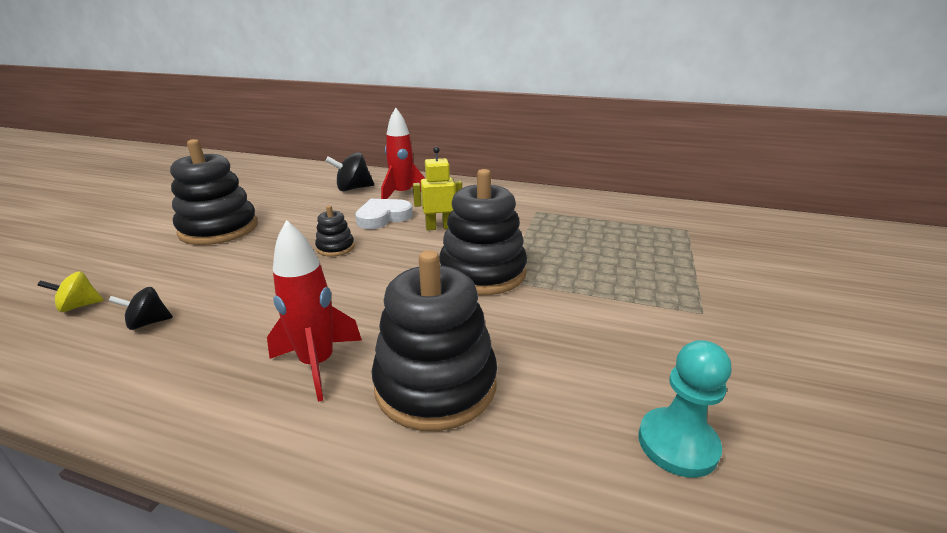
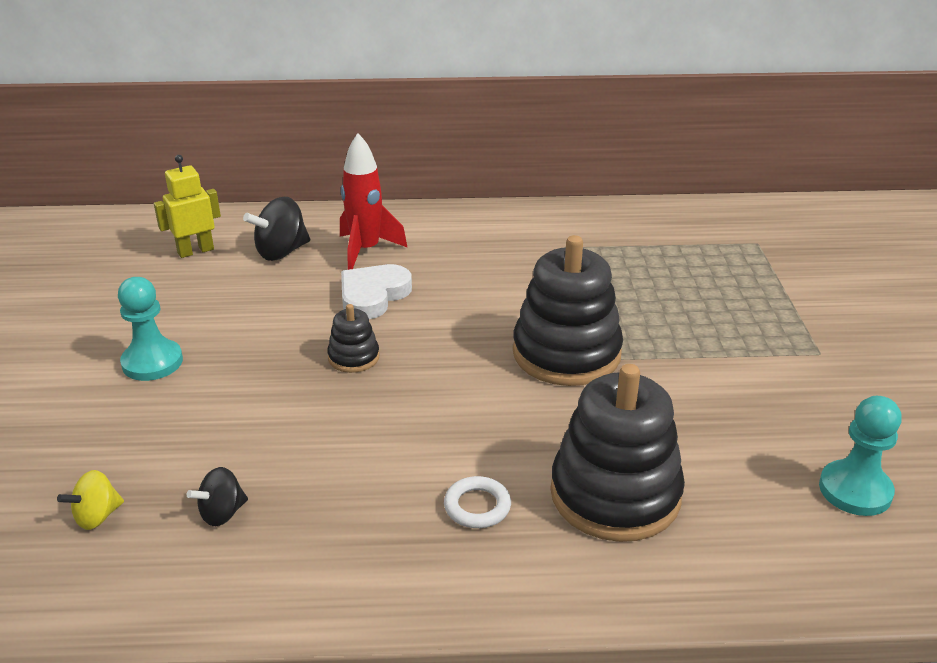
camera: 20 degrees left, 5 degrees up
(219, 229) = (152, 362): black stacking toy -> turquoise pawn
(318, 364) = (477, 506): red rocket -> white ring
(439, 227) = (462, 297): yellow robot -> yellow robot (195, 251)

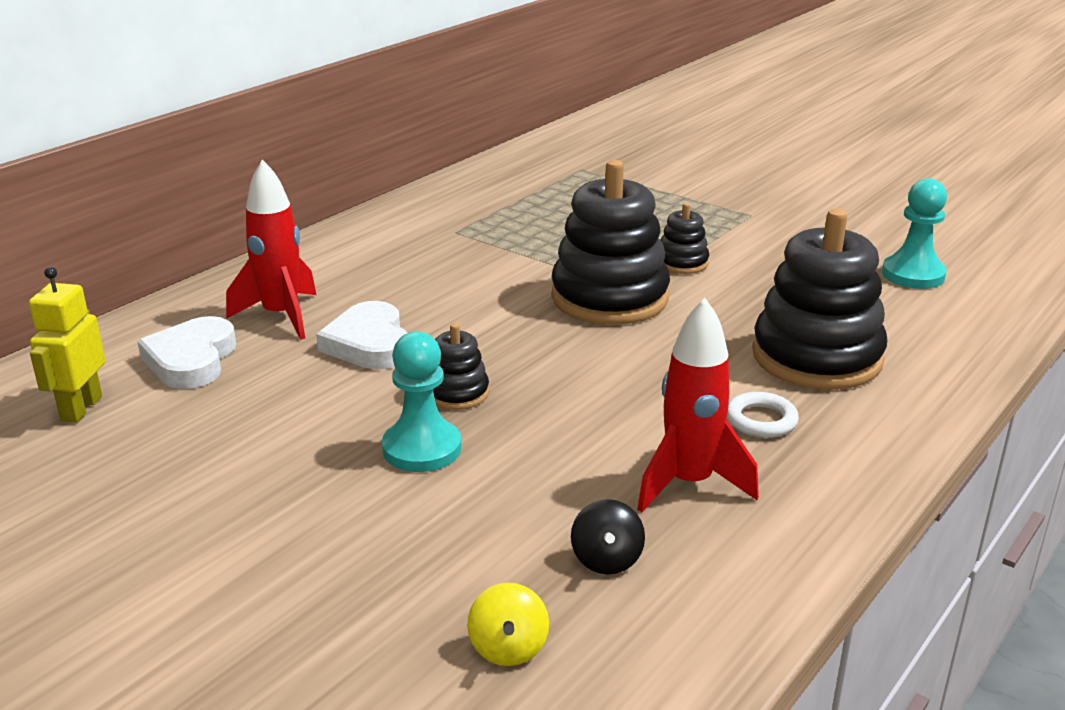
camera: 50 degrees left, 5 degrees down
(152, 362) = (266, 515): turquoise pawn -> turquoise pawn (422, 449)
(281, 252) = (191, 360): black spinning top -> white heart
(350, 509) = (689, 484): none -> red rocket
(674, 359) = (682, 263): none -> black stacking toy

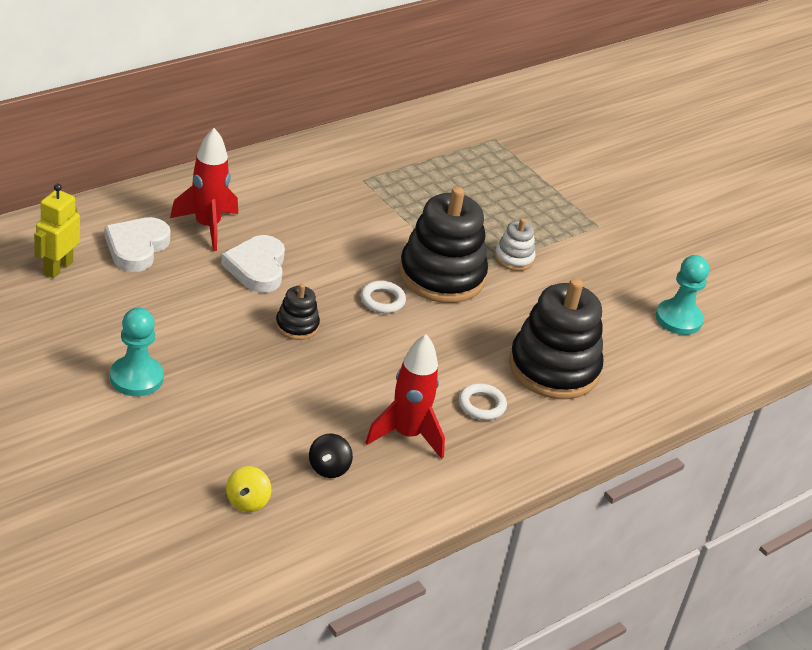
camera: 10 degrees right, 10 degrees up
(422, 449) = (256, 361): turquoise pawn -> turquoise pawn (136, 378)
(553, 339) = (382, 300): none -> white ring
(682, 263) = (514, 258): black stacking toy -> white stacking toy

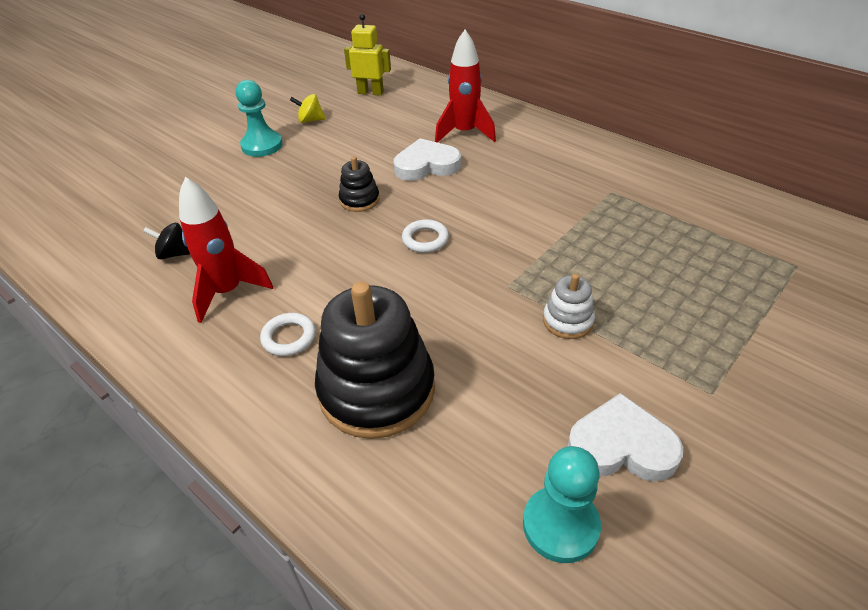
camera: 85 degrees right, 5 degrees up
(136, 248) = (414, 113): white heart -> white heart (621, 446)
(247, 501) = (129, 221): yellow spinning top -> yellow spinning top (310, 120)
(441, 276) = (492, 270): black stacking toy -> none

